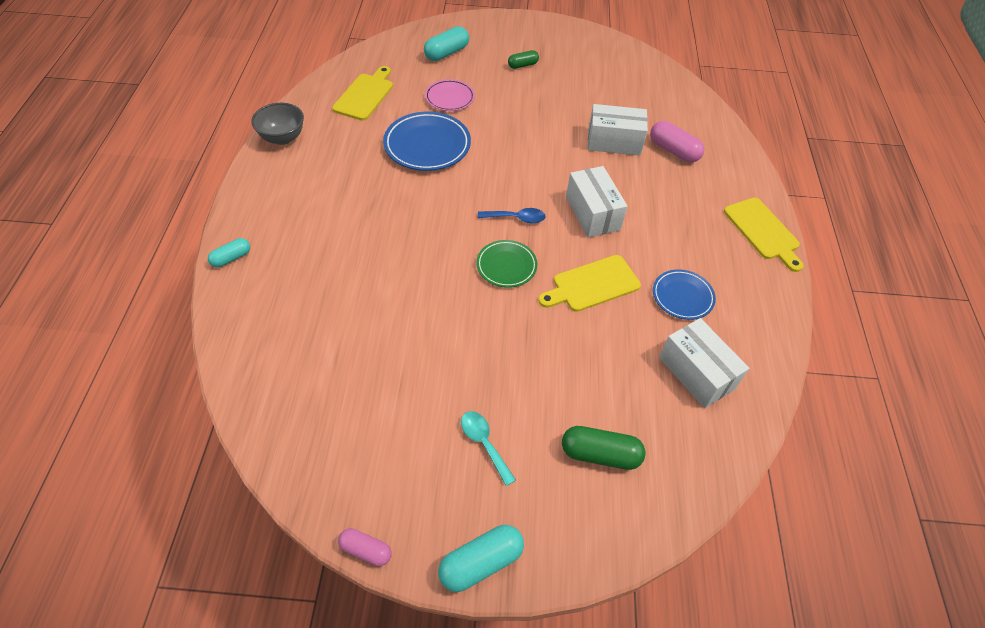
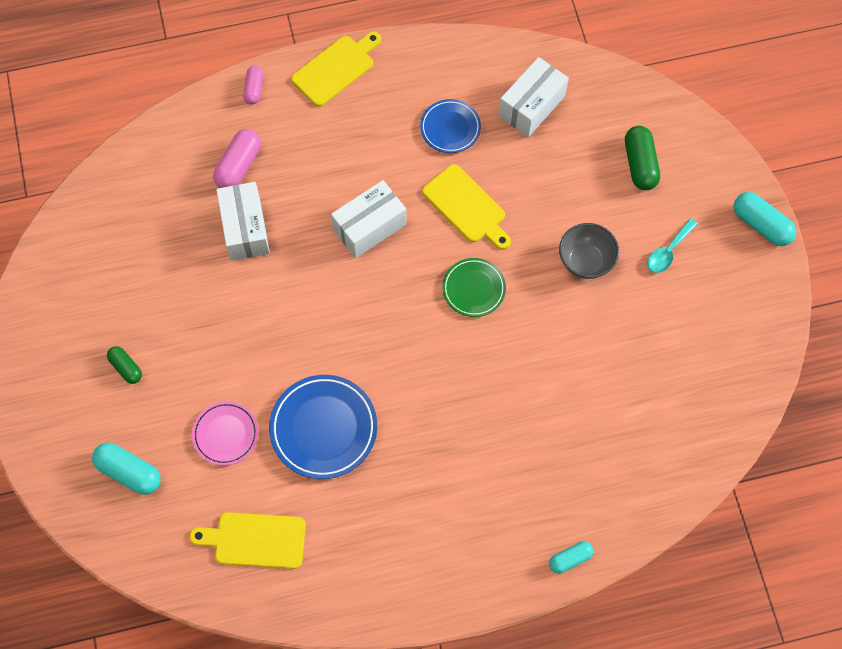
camera: 105 degrees left, 15 degrees up
(231, 258) = (570, 559): turquoise capsule -> turquoise capsule turned 60 degrees counterclockwise
(282, 138) = (371, 602): grey bowl -> grey bowl (585, 261)
(366, 550) = (789, 306): pink capsule -> pink capsule (254, 89)
(516, 218) = (405, 298): blue spoon -> none

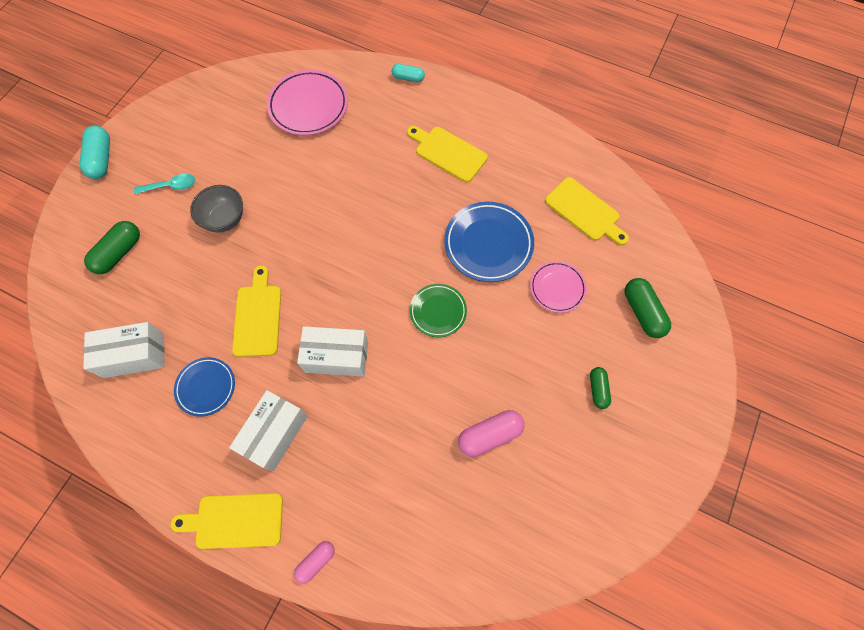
camera: 140 degrees left, 0 degrees up
(129, 472) = (642, 312): turquoise capsule -> green capsule
(238, 166) = (388, 493): pink capsule -> pink capsule (489, 435)
(245, 229) = (427, 431): white box -> white box (275, 433)
(445, 498) = (448, 153): none -> yellow cutting board
(473, 289) = (311, 257): green plate -> green plate (438, 311)
(636, 437) = (308, 106): none -> pink plate

